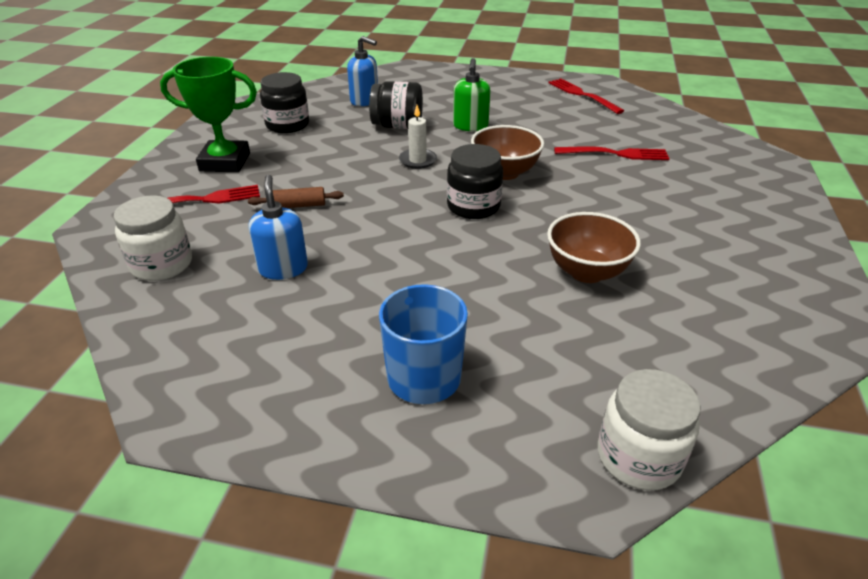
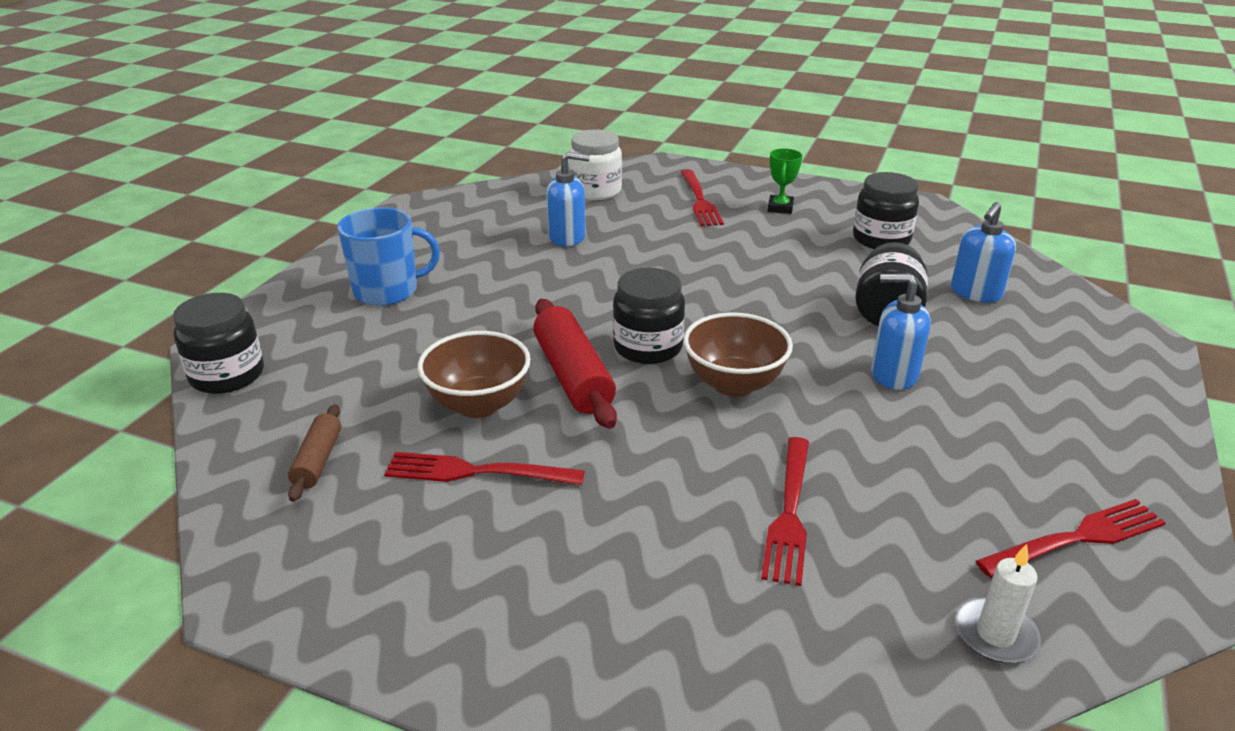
camera: 100 degrees right, 5 degrees down
(225, 162) = (780, 208): green trophy -> green trophy, size x0.52
(297, 206) = (677, 244): brown rolling pin -> brown rolling pin (318, 461)
(417, 160) = (776, 320): white candle -> white candle (995, 634)
(470, 126) = (893, 374): green soap dispenser -> blue soap dispenser
(526, 234) = (573, 376): none -> red rolling pin
(638, 457) = (227, 375): white jar -> black jar
(660, 258) = (477, 472): none -> red fork

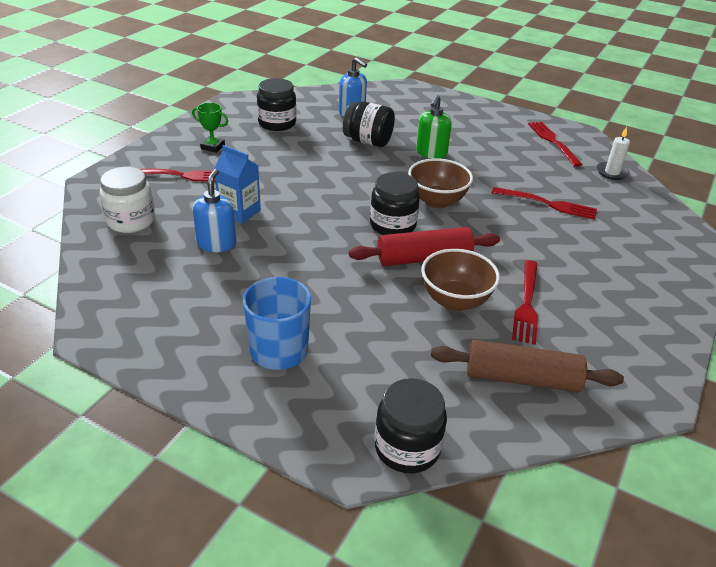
camera: 85 degrees left, 5 degrees up
(318, 461) = (522, 378): brown rolling pin -> brown rolling pin, size x1.79
(636, 241) = (239, 212): none -> blue carton
(893, 374) = (431, 153): blue soap dispenser -> green soap dispenser

